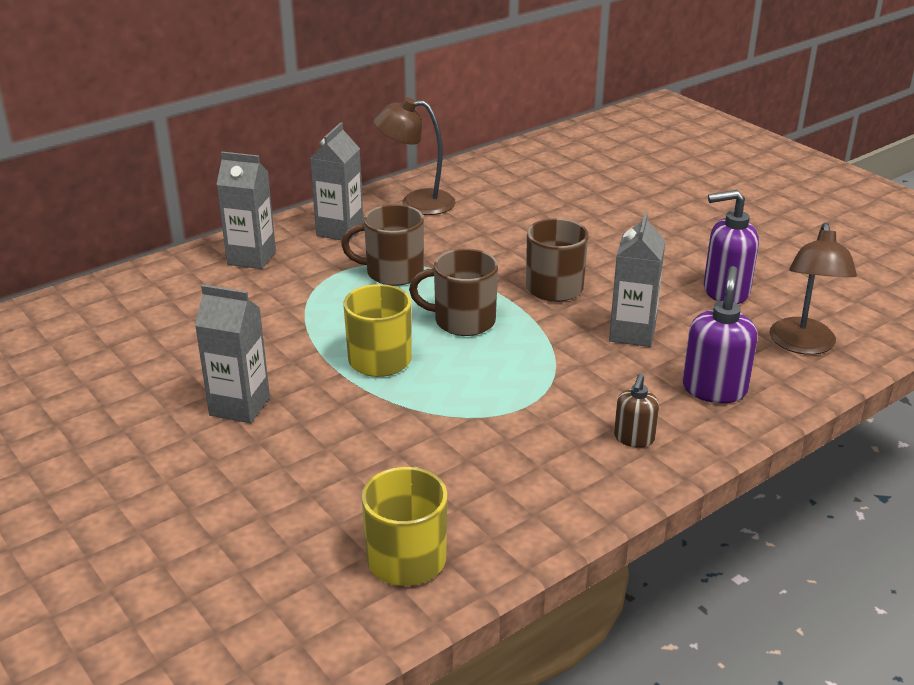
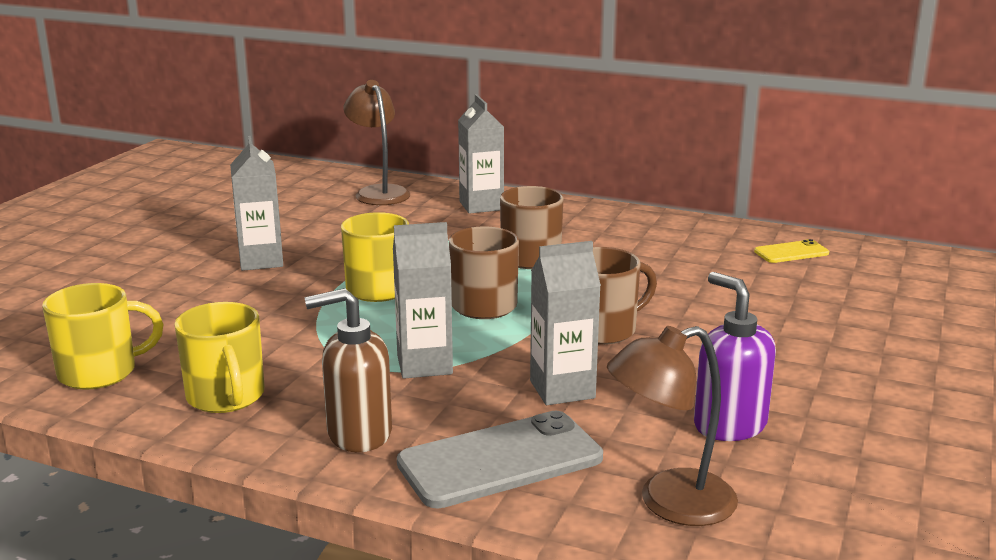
camera: 60 degrees right, 10 degrees down
(340, 231) = (572, 221): grey carton -> grey carton (424, 365)
(416, 202) = (672, 234): brown lamp -> brown lamp (378, 192)
(499, 175) = (791, 252): none -> yellow phone
(520, 490) = (226, 397): none -> yellow mug
(634, 438) = (358, 434): brown soap dispenser -> brown soap dispenser, size x1.67
(714, 389) = (500, 461): purple soap dispenser -> grey phone

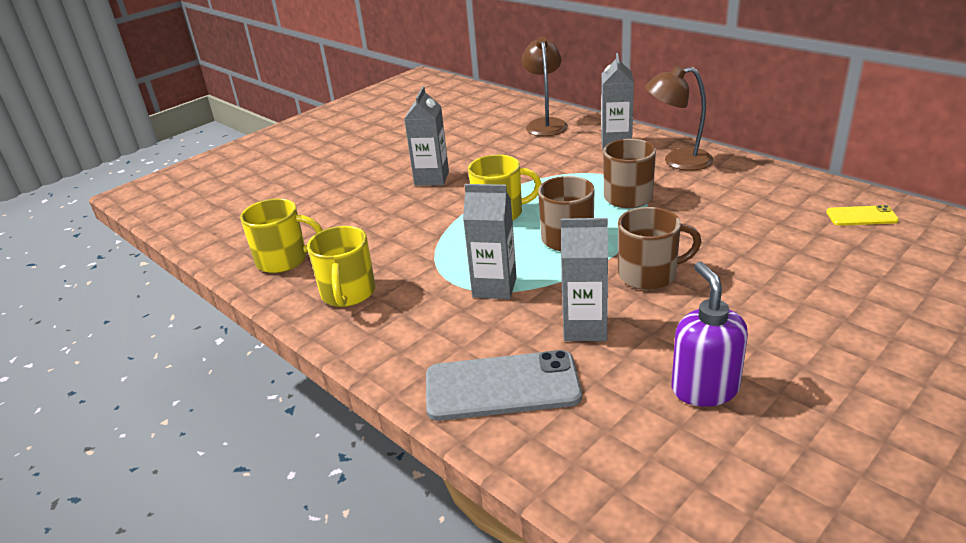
camera: 25 degrees right, 10 degrees up
(358, 434) = (416, 341): brown soap dispenser -> none
(669, 503) = (611, 456): brown lamp -> brown lamp (677, 161)

